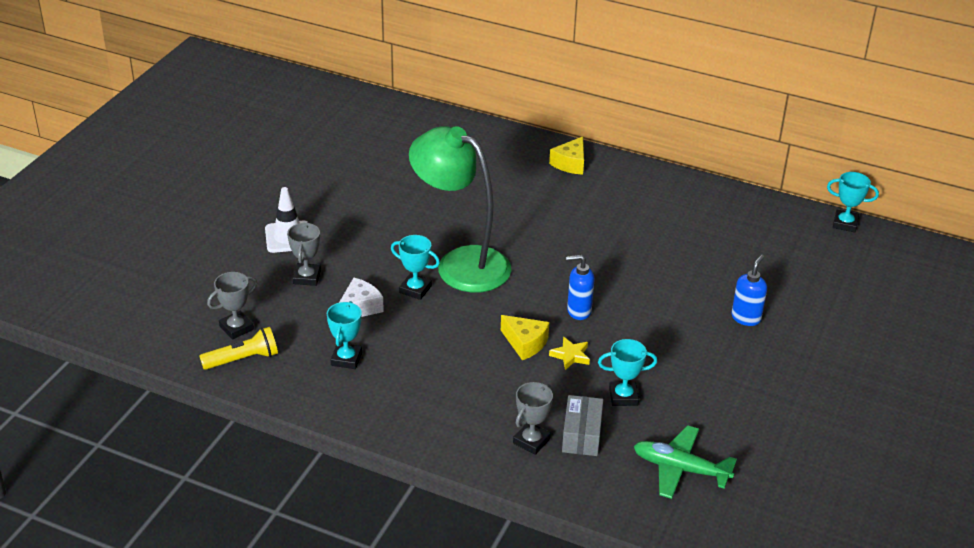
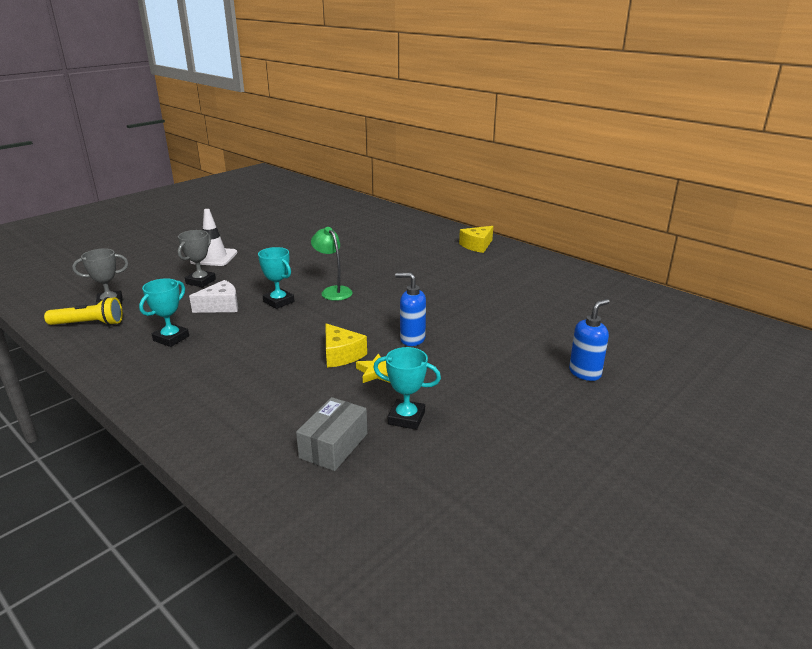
camera: 20 degrees right, 10 degrees down
(461, 263) = (333, 291): green lamp -> green lamp, size x0.46
(531, 441) = (275, 440): grey trophy -> none
(680, 469) = (424, 508): green plane -> none
(845, 224) = (726, 316): turquoise trophy -> none

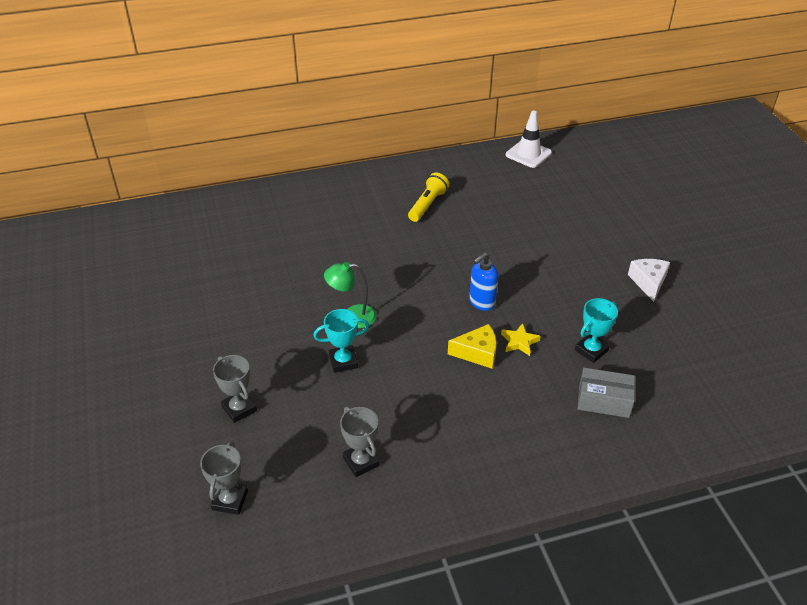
camera: 60 degrees left, 15 degrees up
(89, 324) = (271, 527): yellow flashlight -> yellow flashlight (427, 205)
(171, 338) = (361, 462): turquoise trophy -> grey trophy
(214, 257) = (179, 381): white traffic cone -> white traffic cone (528, 154)
(221, 306) = (317, 407): white cheese -> white cheese (648, 282)
(333, 445) = (603, 401): grey box -> grey box turned 45 degrees counterclockwise
(477, 245) = (337, 190): yellow cheese -> none
(585, 373) = (588, 240): blue soap dispenser -> none

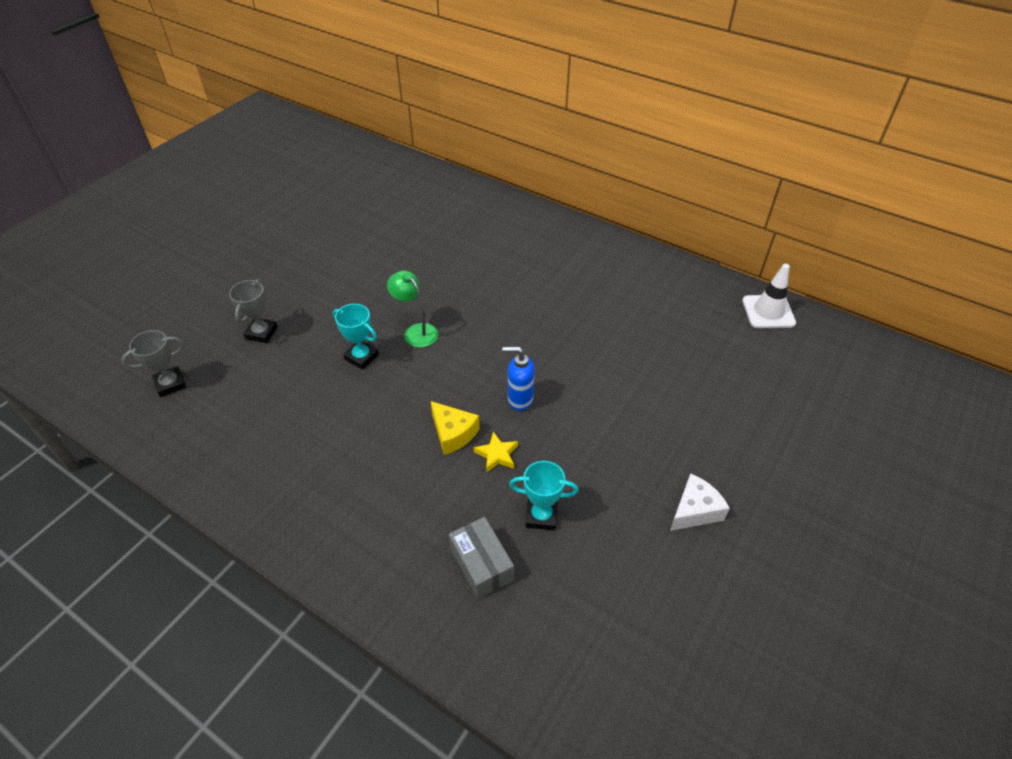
camera: 50 degrees right, 5 degrees up
(361, 462) = (263, 433): grey trophy -> none
(427, 205) = (605, 292): yellow flashlight -> none

